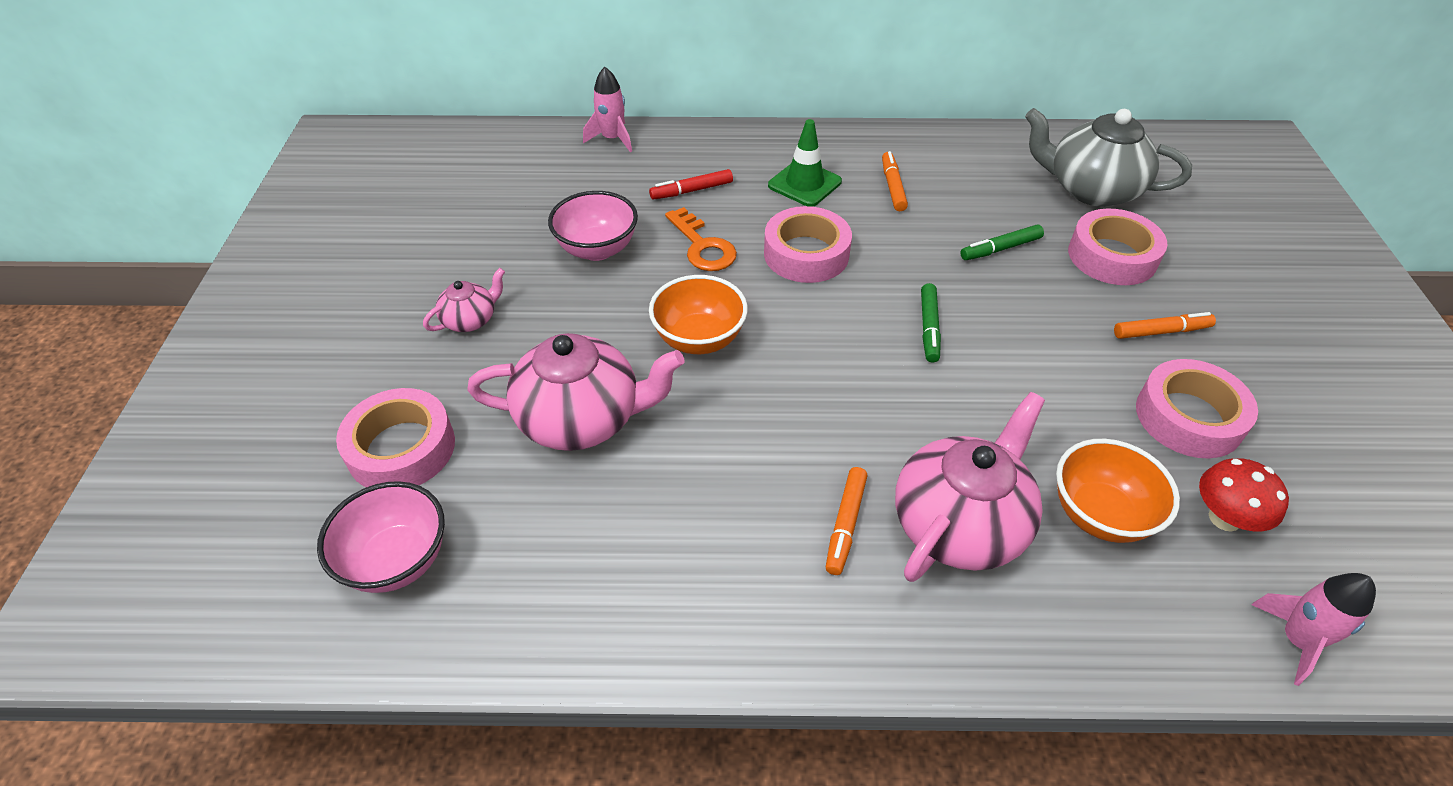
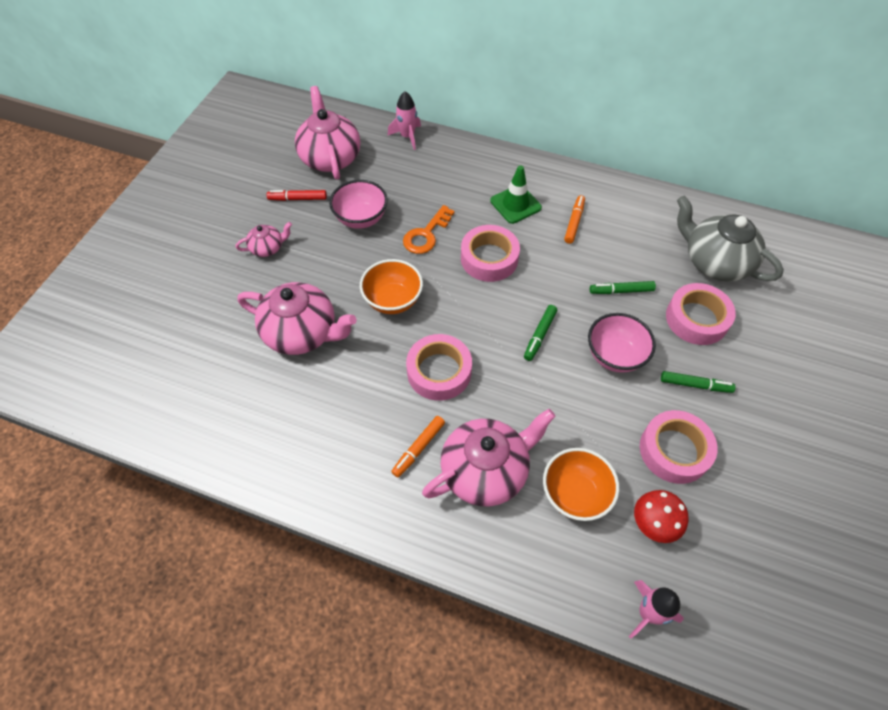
camera: 20 degrees right, 10 degrees up
(397, 560) = (172, 387): pink bowl -> pink bowl (614, 356)
(401, 448) = (199, 321): pink tape -> pink tape (439, 371)
(512, 186) = (330, 157): none -> pink teapot
(692, 191) = (439, 190): red marker -> red marker (298, 199)
(702, 246) = (426, 234): orange key -> orange key turned 45 degrees clockwise
(1161, 331) = (695, 385): orange marker -> green marker

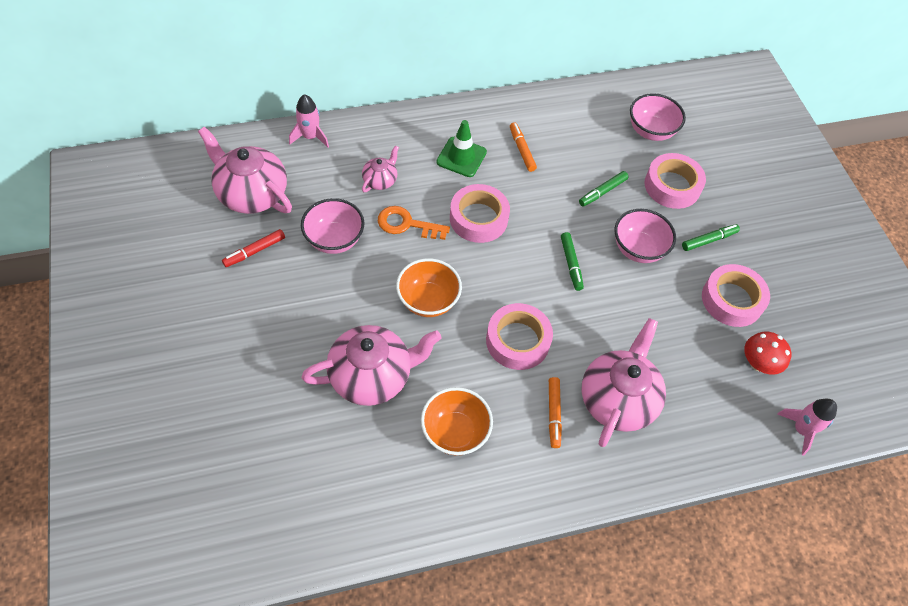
camera: 40 degrees left, 0 degrees up
(268, 248) = (267, 315): pink teapot -> pink teapot (380, 180)
(426, 234) = (407, 224): orange key -> orange key turned 105 degrees clockwise
(575, 494) = (692, 376): orange bowl -> orange bowl (455, 432)
(714, 262) = (650, 131): grey teapot -> pink bowl

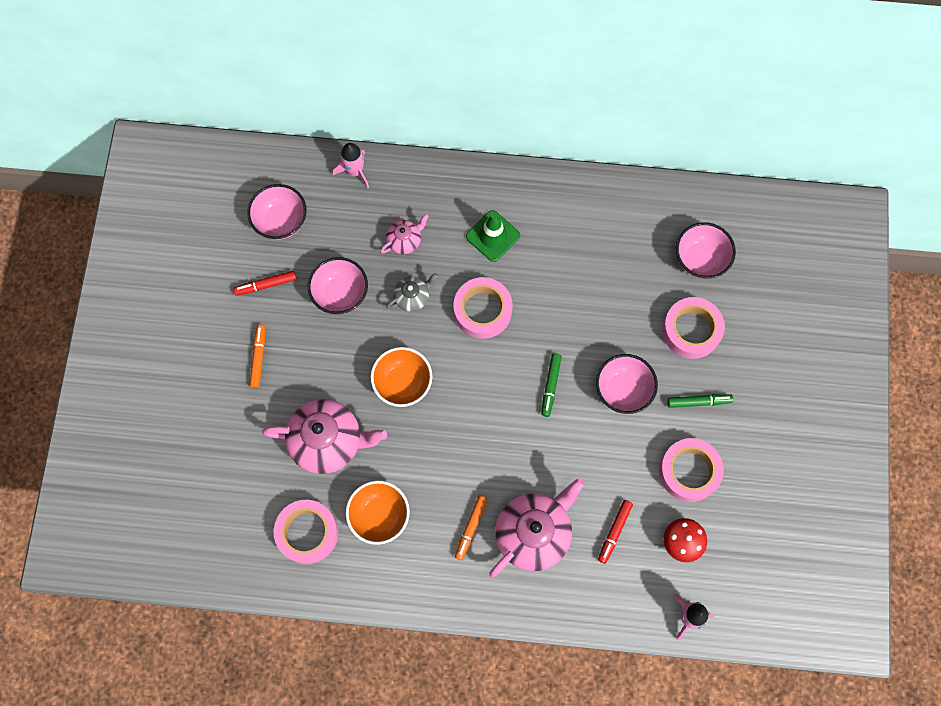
camera: 25 degrees right, 15 degrees up
(251, 194) = (281, 221): pink teapot -> pink bowl
(407, 224) = (412, 297): orange key -> grey teapot
(517, 341) = (468, 448): pink tape -> pink tape (307, 533)
(522, 150) = (556, 244): orange marker -> orange marker (258, 357)
(602, 192) = (617, 316): green marker -> none
(693, 374) = (614, 532): none -> red marker

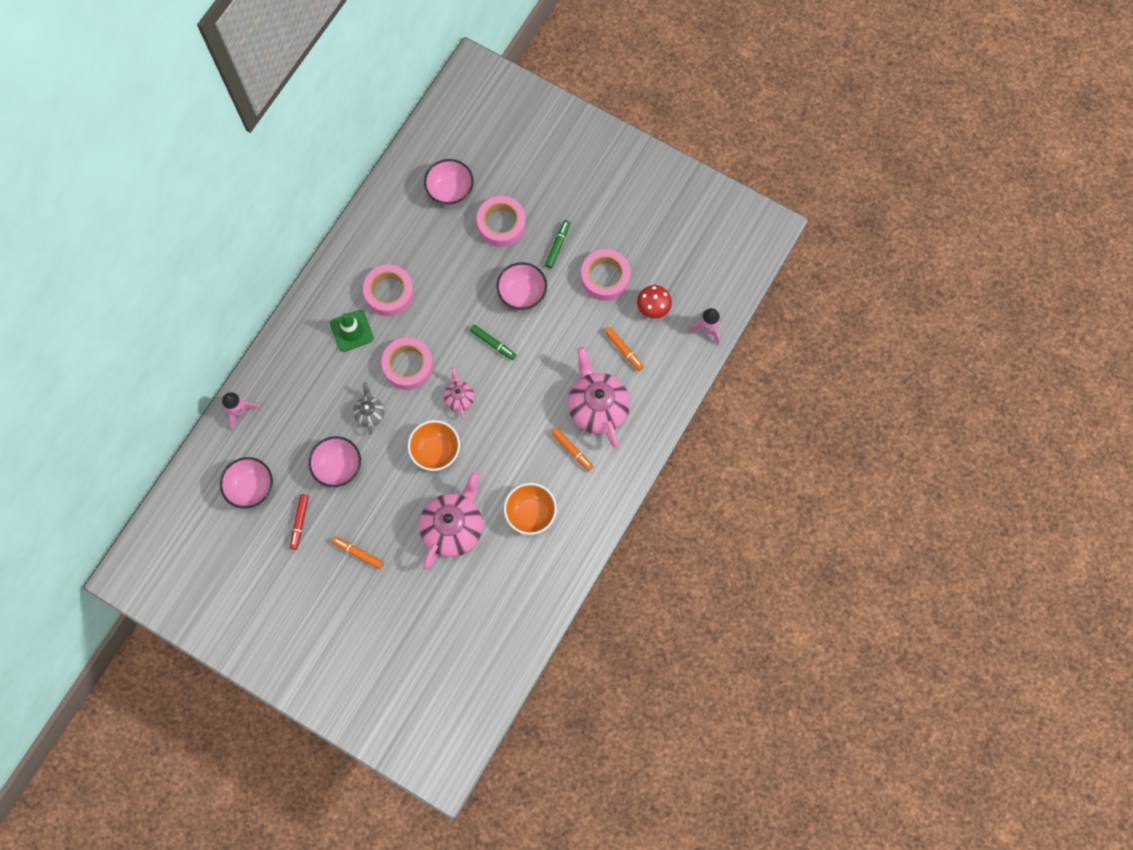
camera: 65 degrees left, 0 degrees up
(307, 533) = (517, 573): pink tape -> pink tape (389, 293)
(405, 240) = (320, 398): pink teapot -> pink teapot (459, 398)
(614, 532) = (624, 350): red marker -> orange marker

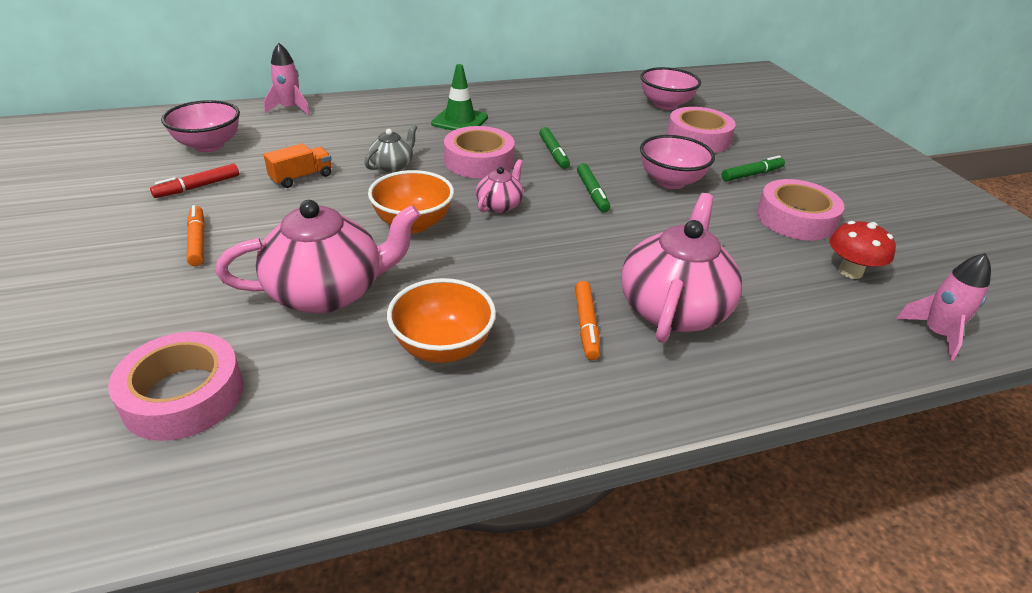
camera: 40 degrees right, 35 degrees down
(338, 467) = (301, 177): pink bowl -> orange truck
(389, 293) = (527, 120): pink tape -> pink tape (183, 395)
(438, 319) = (553, 153): none -> green marker
(624, 350) = (768, 282): orange marker -> none

